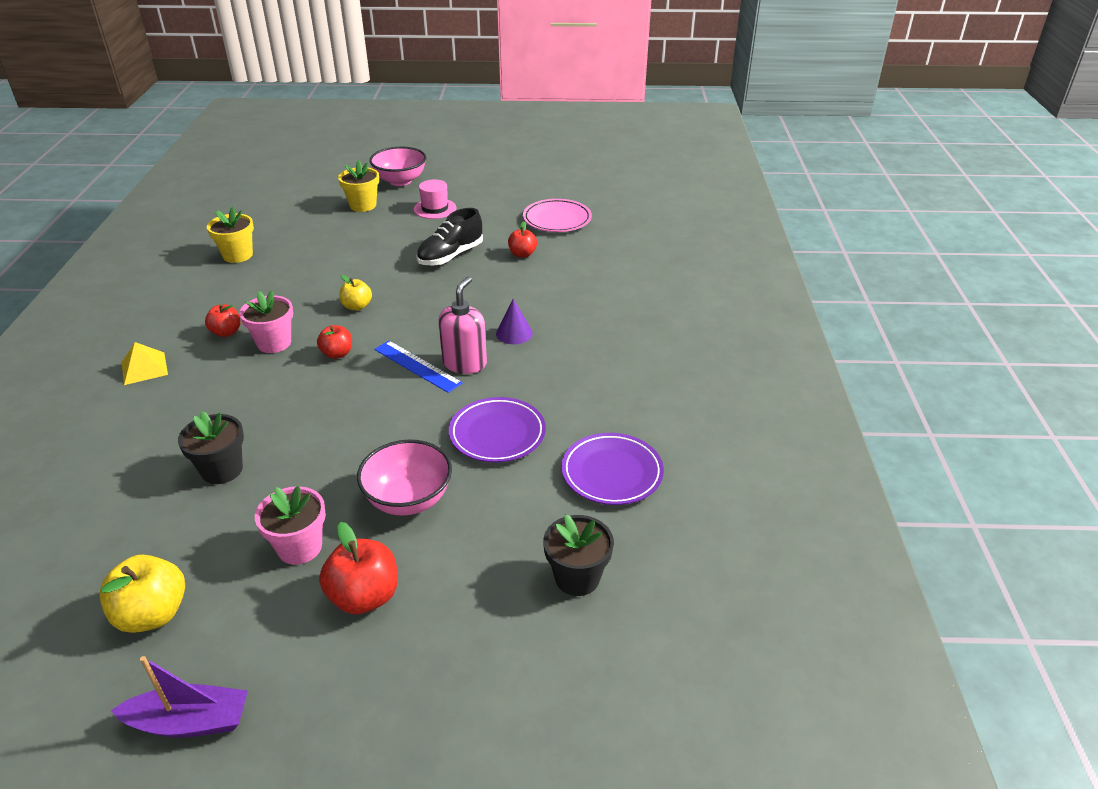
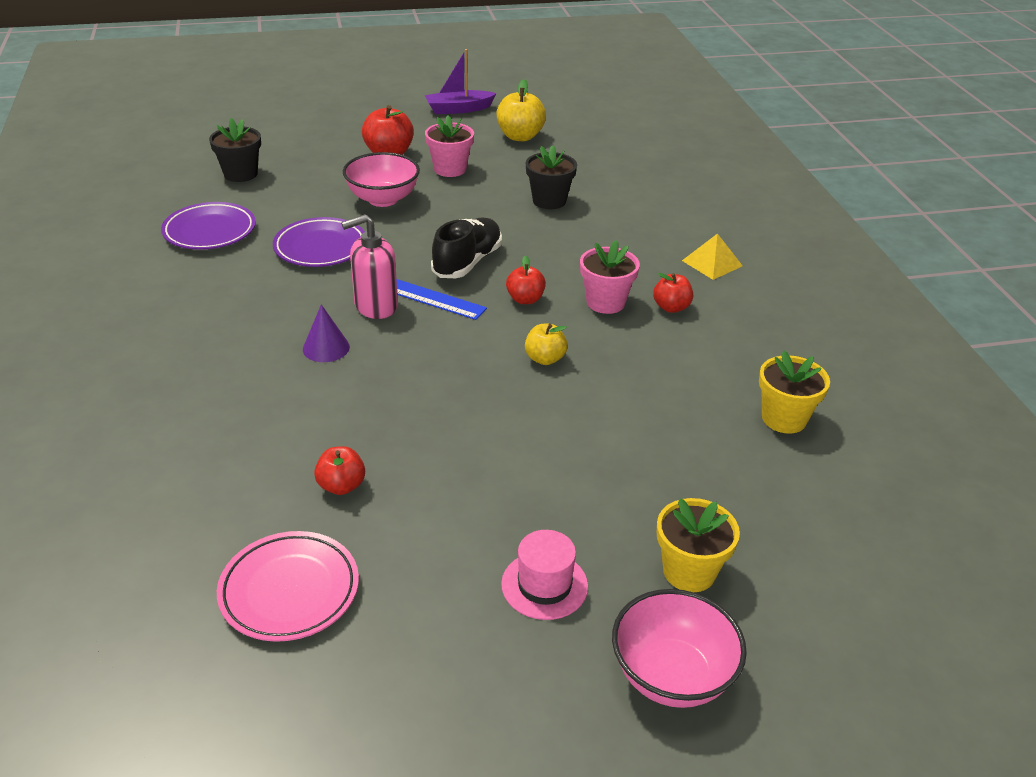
camera: 165 degrees right, 0 degrees up
(450, 256) = (459, 464): black shoe -> black shoe (467, 262)
(465, 363) = (375, 306): pink soap dispenser -> pink soap dispenser turned 60 degrees clockwise

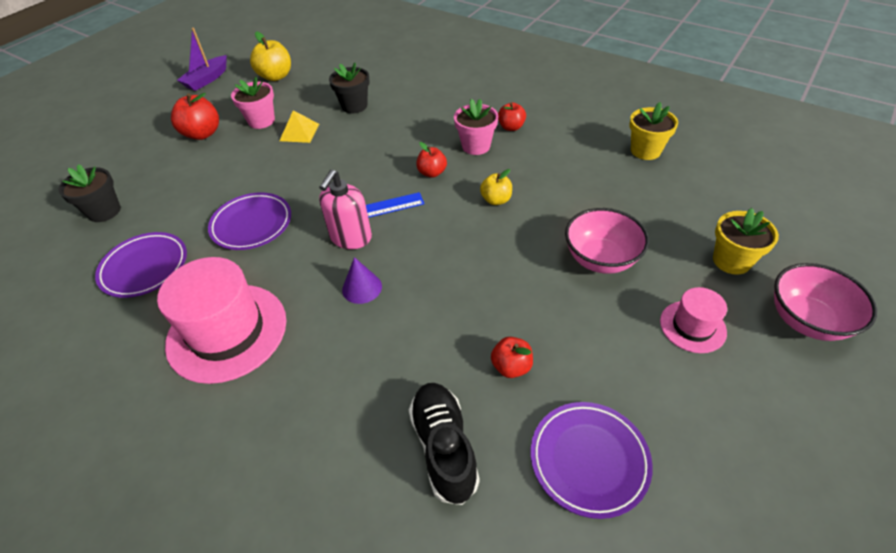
camera: 40 degrees left, 10 degrees up
(196, 311) = (227, 332): none -> pink hat
(289, 591) = (589, 460): pink plate -> purple plate
(383, 199) = (245, 166): pink bowl -> pink bowl (600, 259)
(467, 262) = (364, 172): black shoe -> black shoe (444, 447)
(712, 263) = (493, 91): yellow pyramid -> yellow pyramid (299, 132)

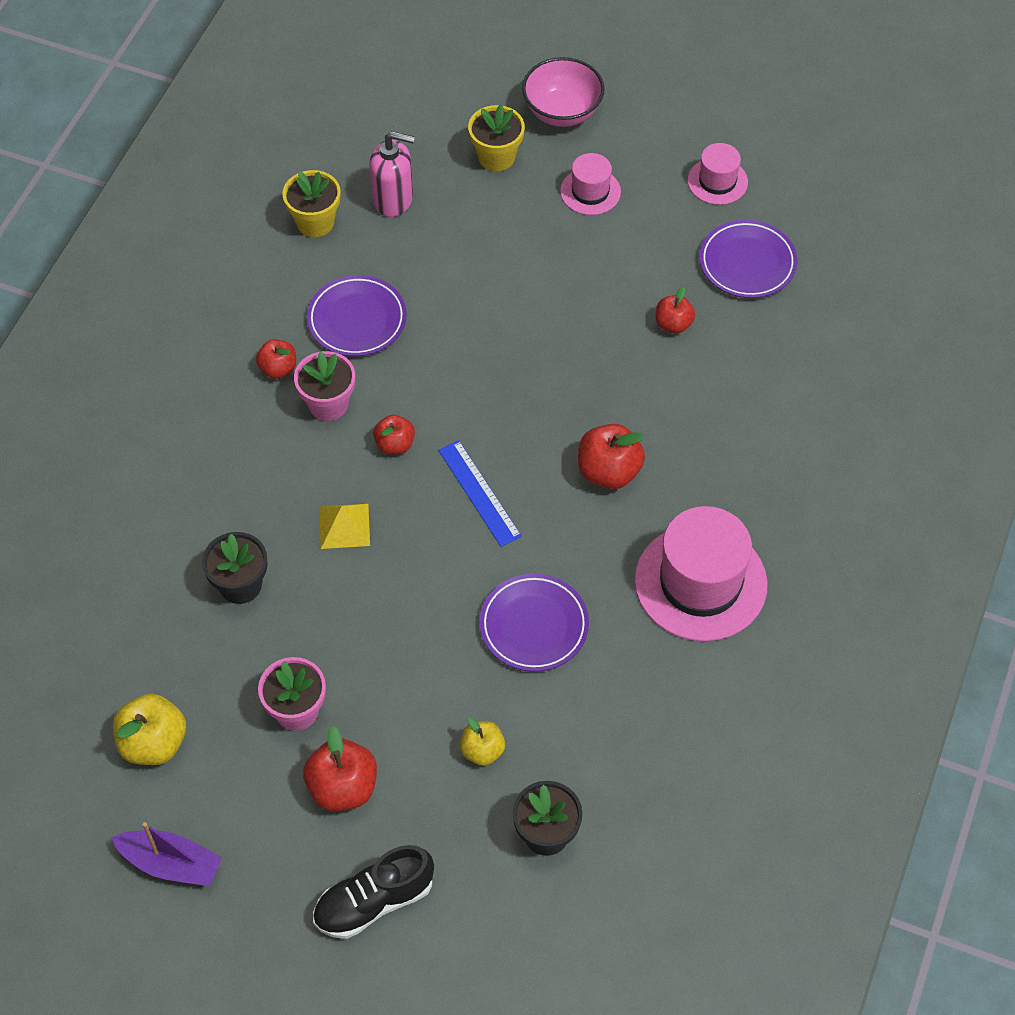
camera: 105 degrees left, 10 degrees up
(145, 268) = (634, 719): purple plate -> purple plate (357, 320)
(299, 132) = (321, 641): yellow pyramid -> yellow pyramid (344, 526)
(350, 238) = (534, 505): pink soap dispenser -> pink soap dispenser (393, 199)
(362, 288) = (608, 471): purple cone -> red apple
(444, 447) = (768, 362): black shoe -> black shoe (374, 901)
(496, 200) = (437, 366): yellow apple -> yellow apple (482, 751)
(600, 259) = (517, 262): pink bowl -> none
(721, 456) = (717, 181): none -> pink hat

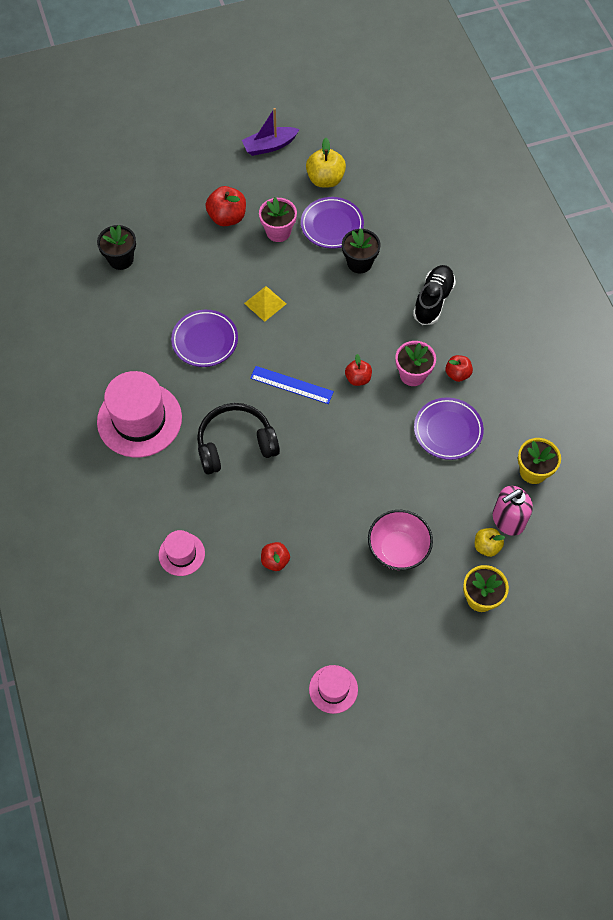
camera: 140 degrees right, 5 degrees up
(344, 526) = (340, 322): yellow pyramid -> yellow pyramid (265, 303)
(374, 901) = (172, 188): black shoe -> black shoe (433, 301)
(482, 751) = (179, 272): yellow apple -> yellow apple (486, 546)
(562, 112) = (475, 666): pink bowl -> pink bowl (398, 549)
(590, 191) = (403, 617): pink hat -> pink hat (181, 554)
(608, 471) = (235, 444): red apple -> black headphones
(747, 263) = (266, 639): purple plate -> purple plate (332, 225)

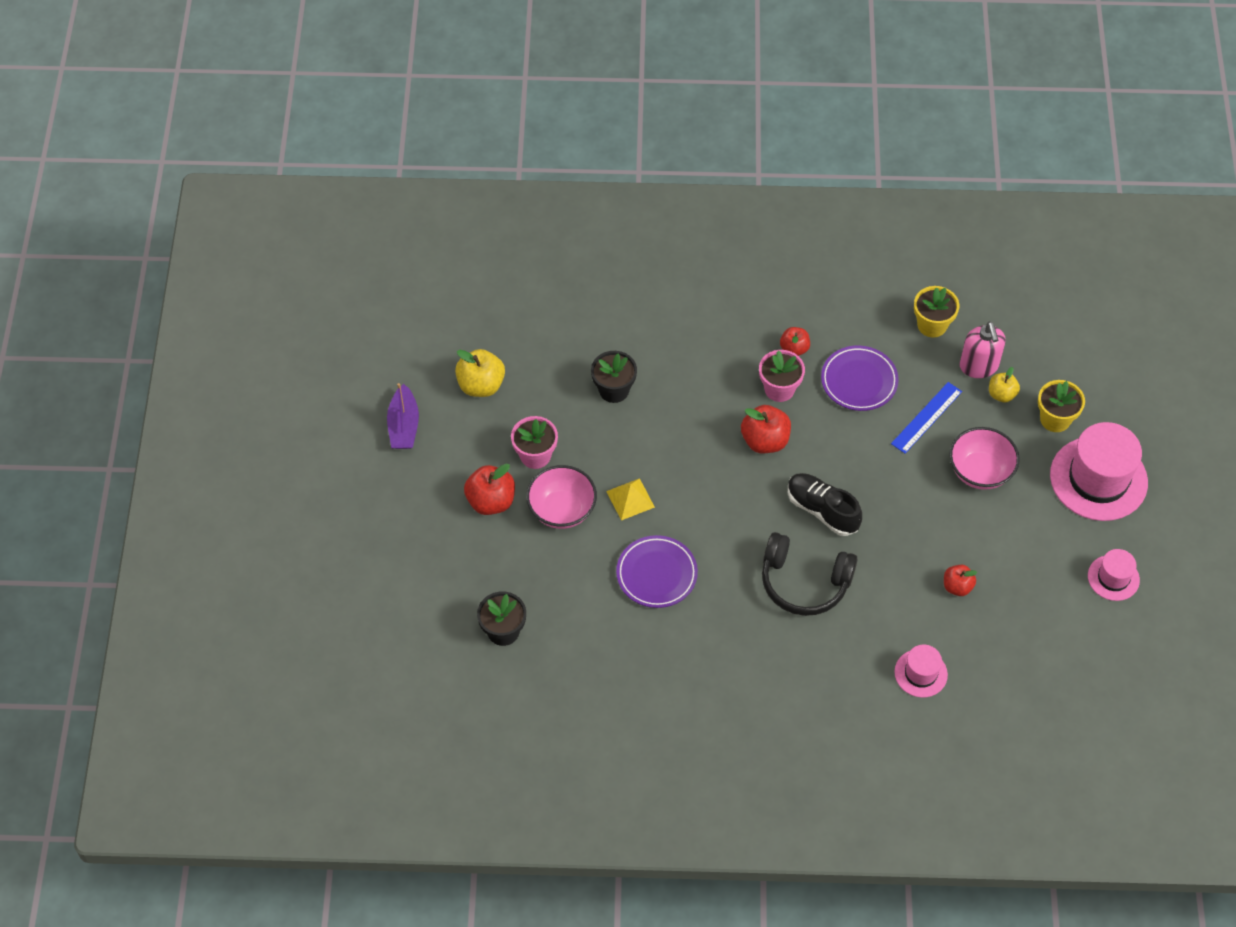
camera: 70 degrees left, 5 degrees down
(139, 419) = (737, 670): pink hat -> pink hat (1098, 479)
(235, 444) = (804, 582): black headphones -> black headphones turned 75 degrees counterclockwise
(237, 263) = (562, 510): none -> pink bowl
(291, 385) = (749, 506): blue ruler -> blue ruler (926, 417)
(332, 225) = (550, 400): purple plate -> none
(358, 378) = (765, 441): red apple -> red apple, size x1.60
(433, 301) = (693, 338): black shoe -> black shoe (822, 510)

